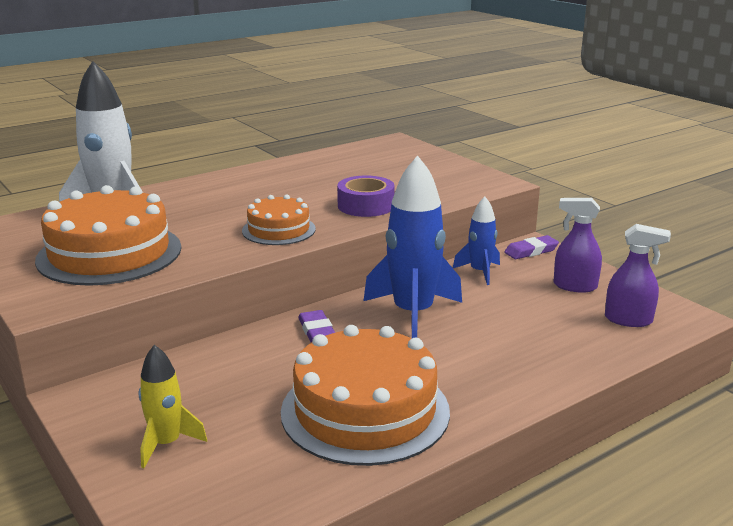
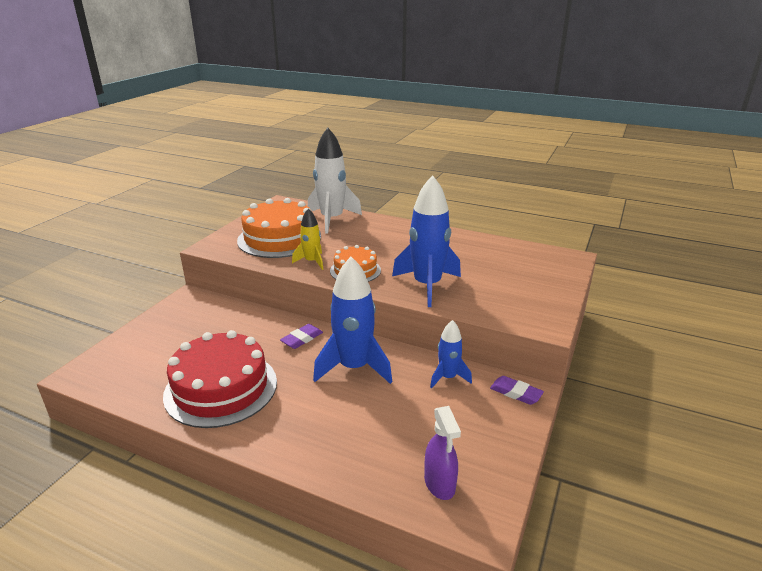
camera: 60 degrees right, 5 degrees up
(167, 444) = (160, 336): yellow rocket -> yellow rocket (312, 262)
(365, 206) = (427, 285): purple tape -> blue rocket
(365, 411) = (221, 388): orange cake -> red cake
(574, 286) = (474, 435): purple spray bottle -> none

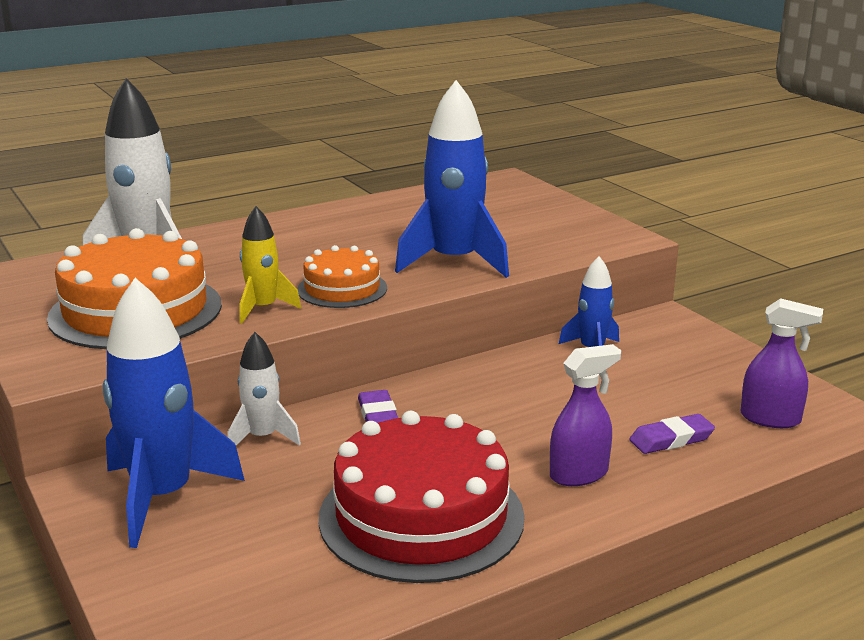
camera: 55 degrees left, 5 degrees down
(255, 318) = (262, 437): none -> white rocket
(299, 424) = (579, 474): none -> purple spray bottle
(354, 368) = (500, 400): blue rocket -> blue rocket (163, 497)
(516, 393) = (662, 325): purple eraser -> purple eraser (671, 439)

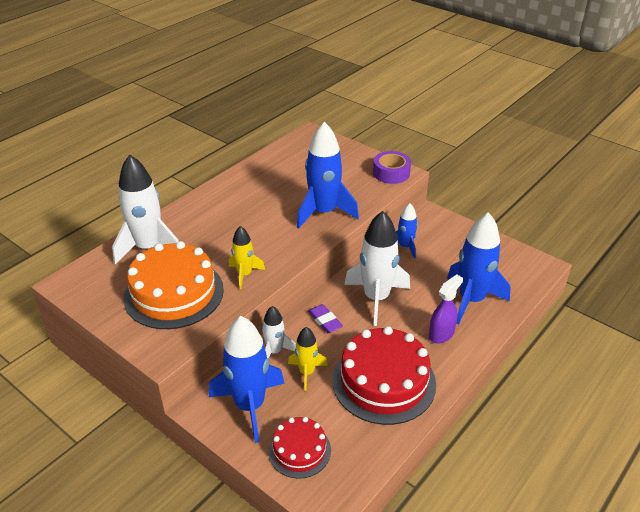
camera: 20 degrees left, 15 degrees up
(194, 576) = (299, 450): none -> red cake
(293, 475) = (306, 372): none -> yellow rocket
(342, 289) = (277, 248): orange cake -> none
(491, 404) = (376, 298): none -> white rocket
(608, 235) = (391, 173): none -> purple tape
(671, 439) = (471, 300): purple eraser -> blue rocket
(770, 419) = (509, 275): purple spray bottle -> none

